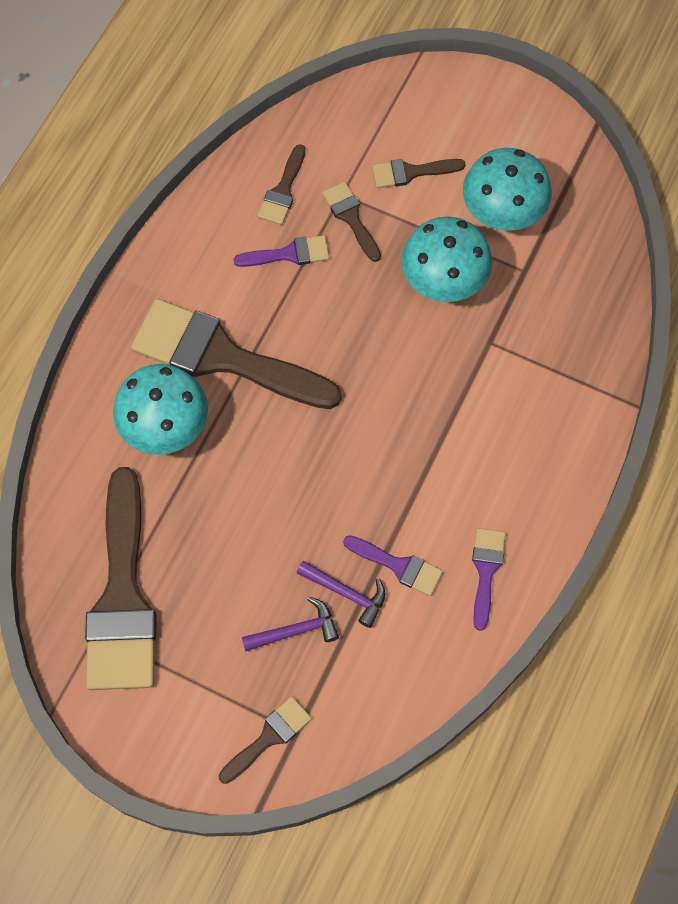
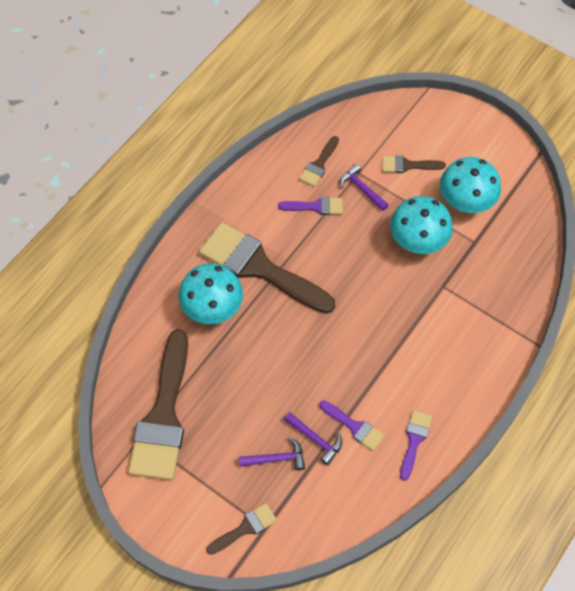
camera: 10 degrees right, 5 degrees down
(351, 217) = (361, 189): brown brush -> purple hammer

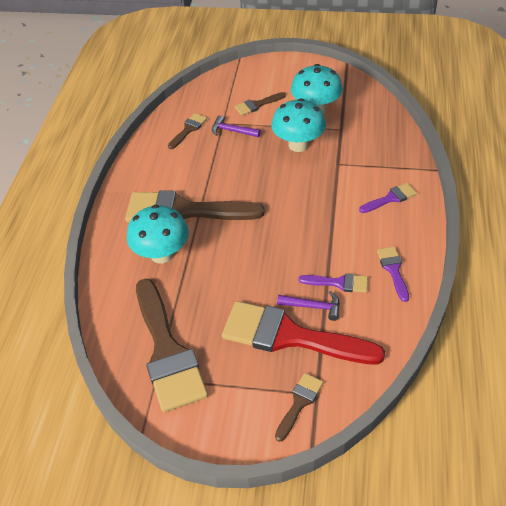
camera: 25 degrees left, 15 degrees down
(276, 458) = (290, 336): purple hammer -> red brush
(316, 206) = (204, 155): purple brush -> purple brush (390, 198)
(319, 165) = (188, 129): brown brush -> brown brush turned 150 degrees counterclockwise

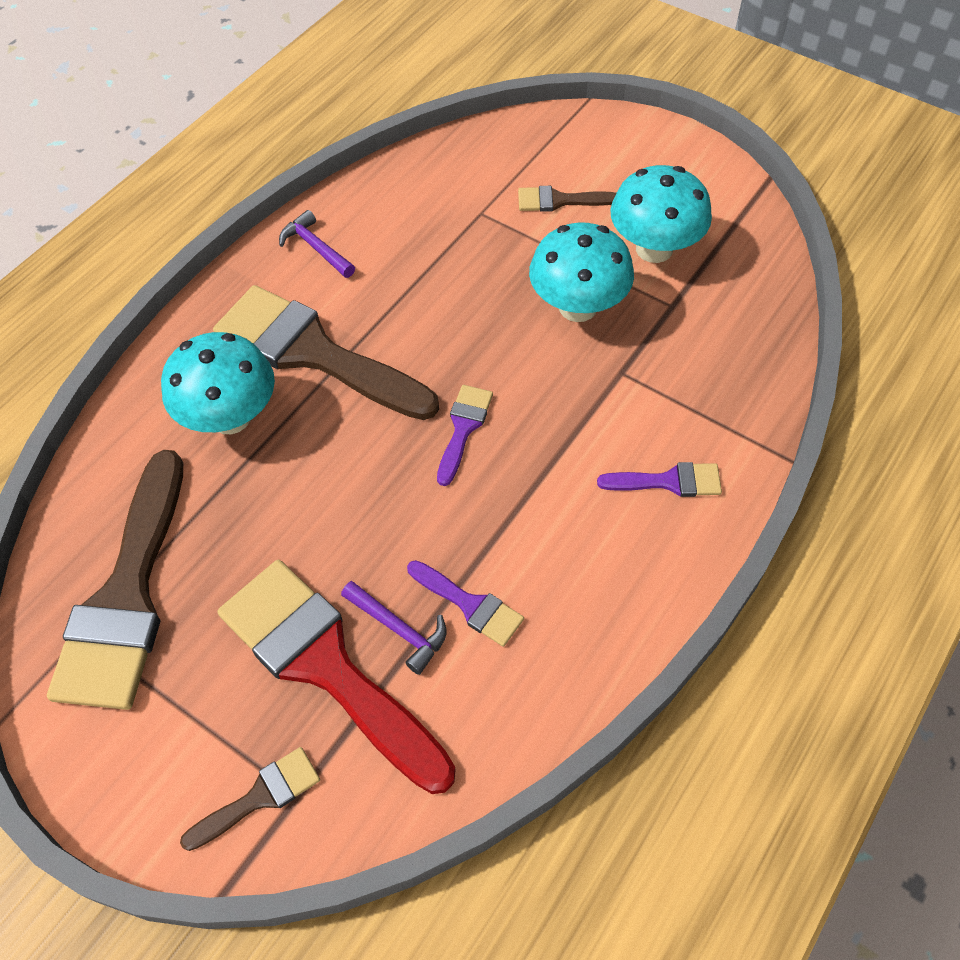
camera: 25 degrees right, 10 degrees up
(188, 129) = (418, 204): brown brush -> none
(232, 131) = (486, 235): purple hammer -> purple hammer (316, 248)
(393, 270) = (579, 625): purple brush -> purple brush (463, 428)

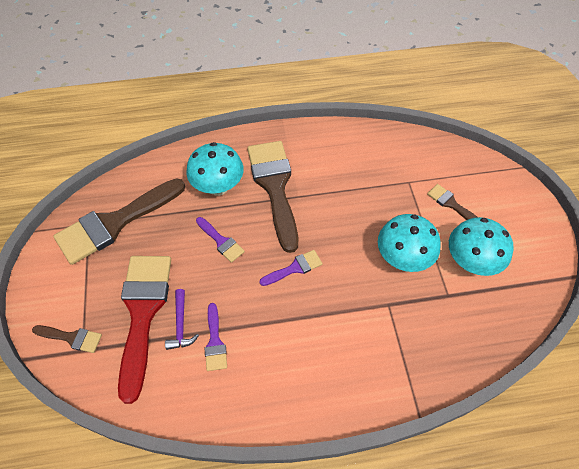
camera: 45 degrees right, 0 degrees up
(316, 248) = (323, 144): purple hammer -> none
(669, 481) = (352, 371): purple brush -> purple brush (221, 241)

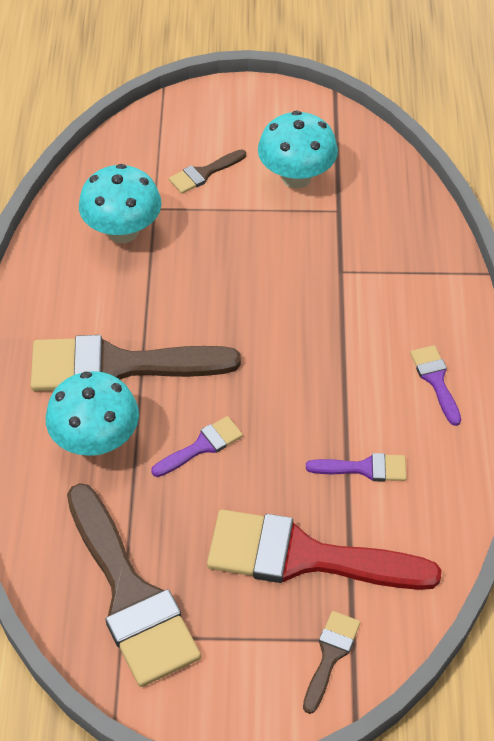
camera: 80 degrees left, 5 degrees down
(181, 324) = (332, 508): purple hammer -> none
(295, 268) = (267, 361): purple brush -> purple brush (435, 380)
(403, 258) = (277, 242): turquoise mushroom -> turquoise mushroom (123, 231)

